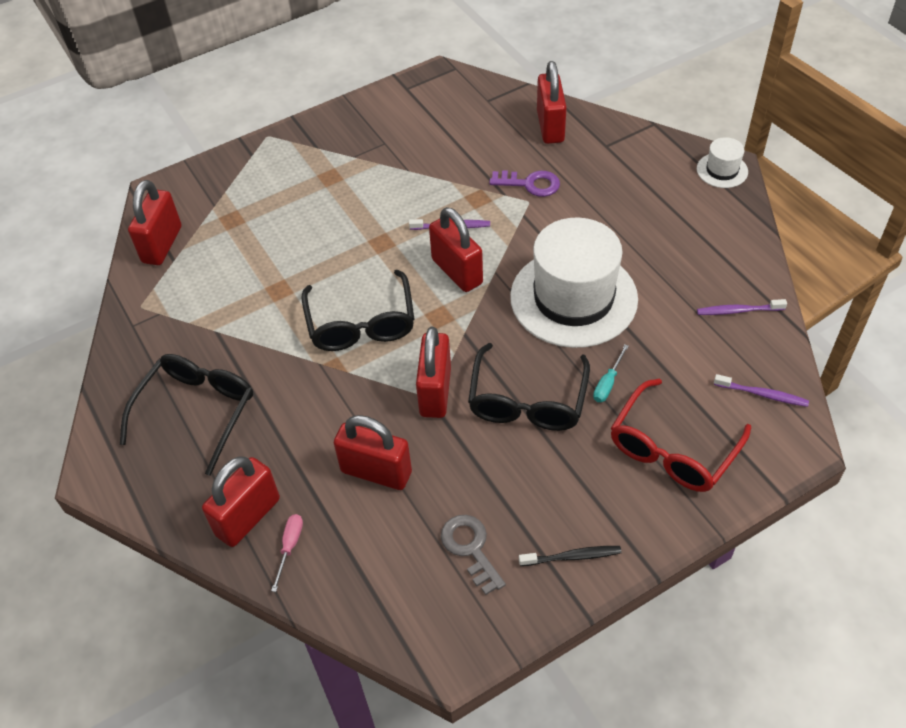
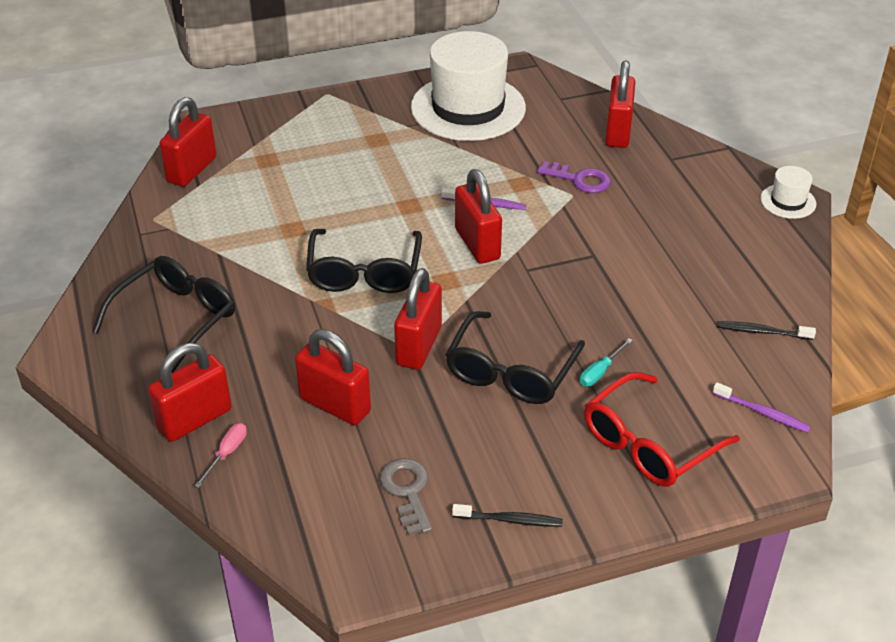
camera: 10 degrees right, 10 degrees down
(573, 298) = (590, 289): white hat -> white hat (468, 108)
(738, 311) = (762, 332): purple toothbrush -> black toothbrush

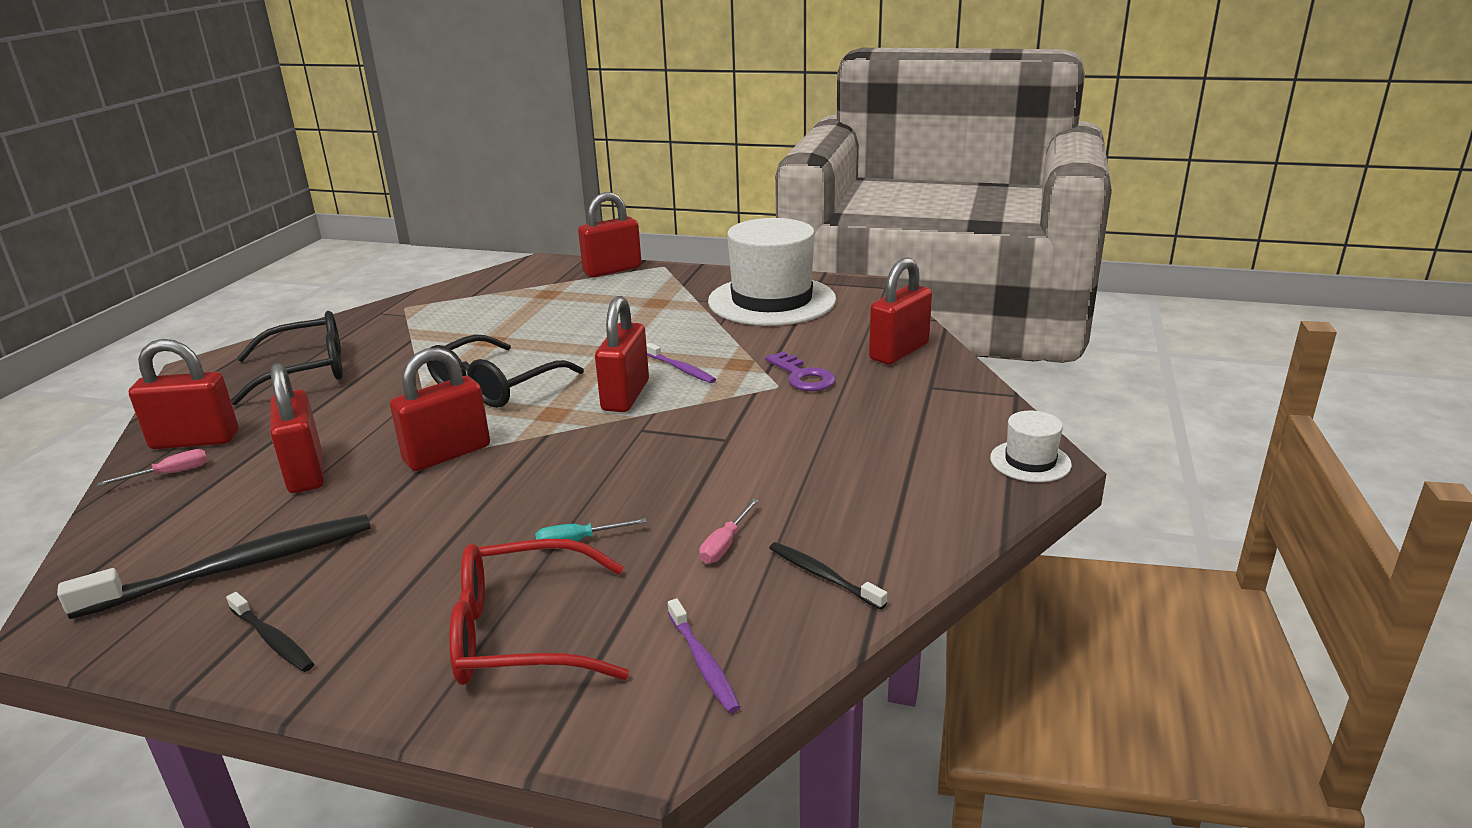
camera: 35 degrees right, 15 degrees down
(192, 170) = (483, 286): red padlock -> red padlock (612, 270)
(407, 491) = (237, 567): grey key -> black toothbrush
(510, 372) = (492, 506): black glasses -> none
(687, 335) = (725, 544): none -> pink screwdriver

